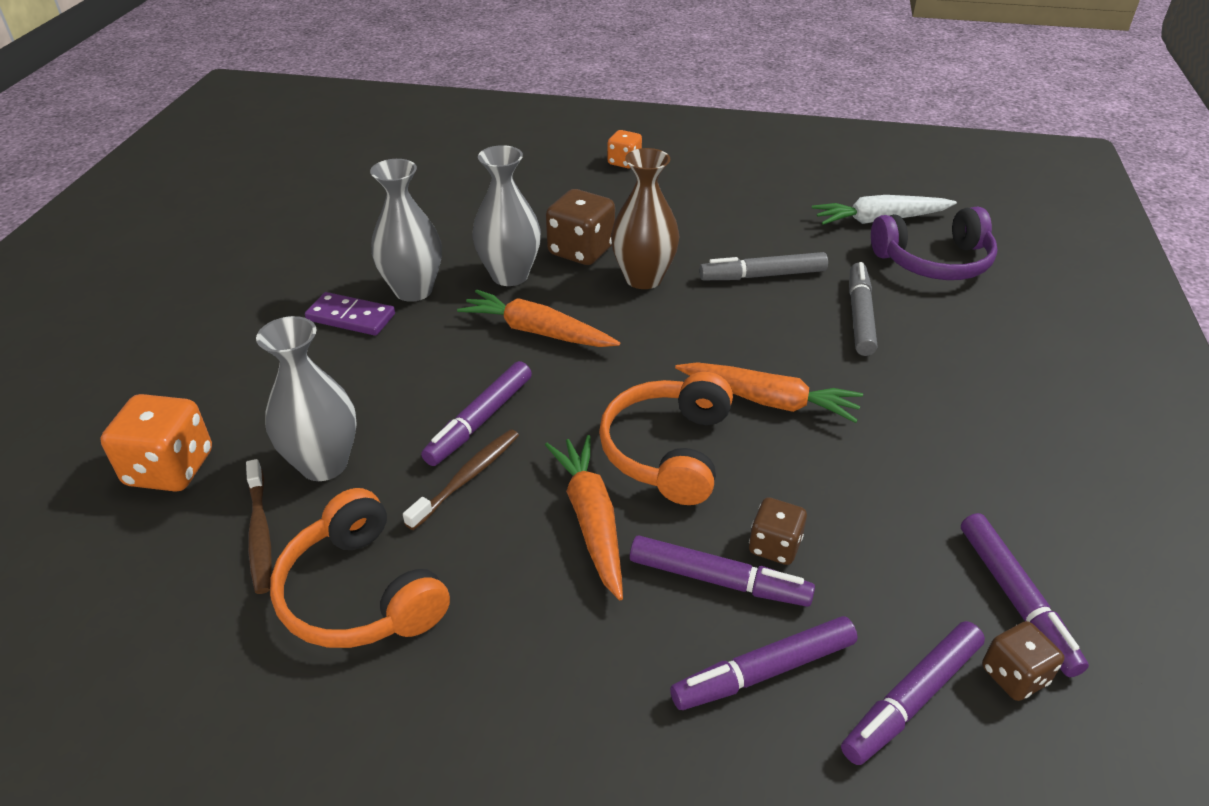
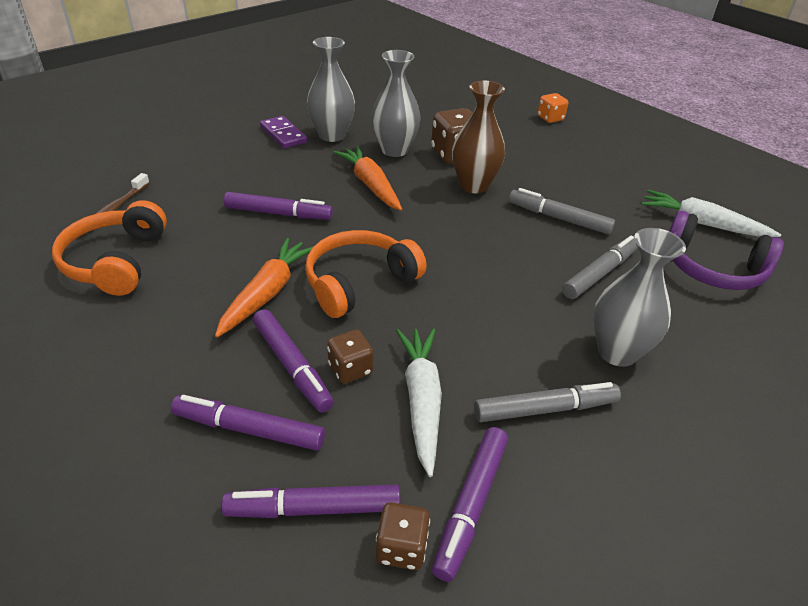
camera: 35 degrees right, 0 degrees up
(170, 469) = (116, 164): orange dice -> none
(324, 464) = (179, 195): grey vase -> grey vase (617, 352)
(467, 478) = (234, 237): brown toothbrush -> none
(479, 421) = (278, 213): purple marker -> purple marker turned 150 degrees counterclockwise
(768, 401) = (461, 289): orange carrot -> none
(870, 534) = (421, 401): none -> white carrot
(967, 475) = (545, 409): none -> grey marker

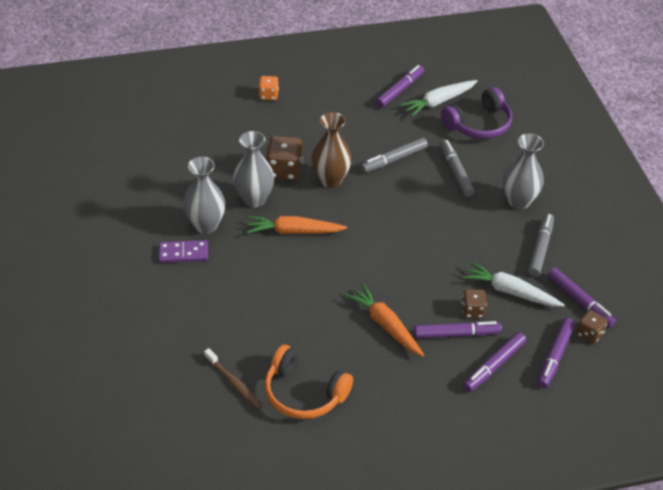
camera: 60 degrees left, 5 degrees up
(278, 213) = (299, 292): purple marker -> purple marker (399, 90)
(359, 282) = (401, 279): orange headphones -> none

